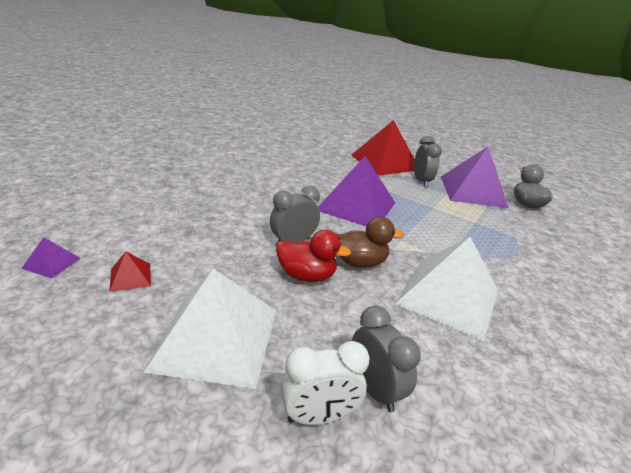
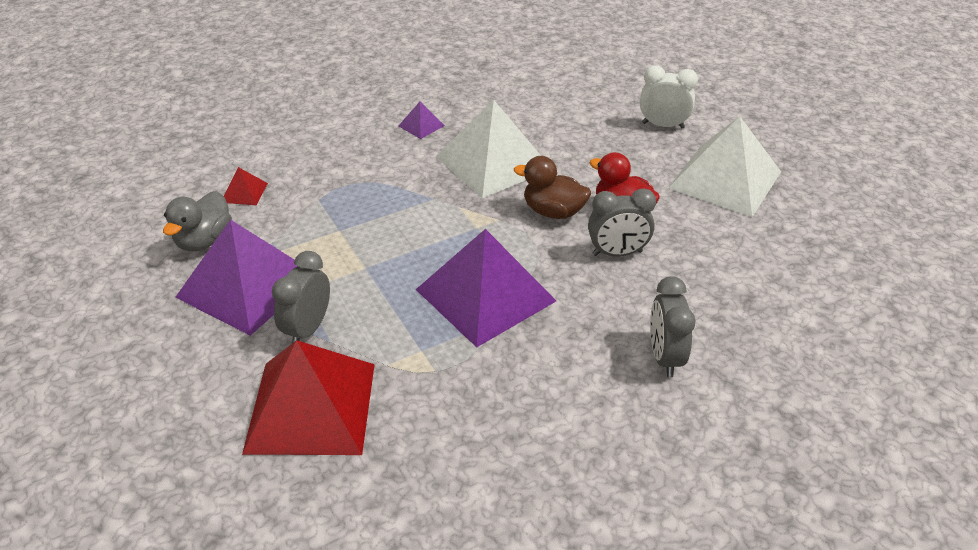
camera: 150 degrees left, 10 degrees up
(51, 263) = (901, 284): purple pyramid -> purple pyramid (421, 125)
(130, 277) = (809, 249): red pyramid -> red pyramid (244, 192)
(374, 389) = (616, 127): grey clock -> grey clock (664, 357)

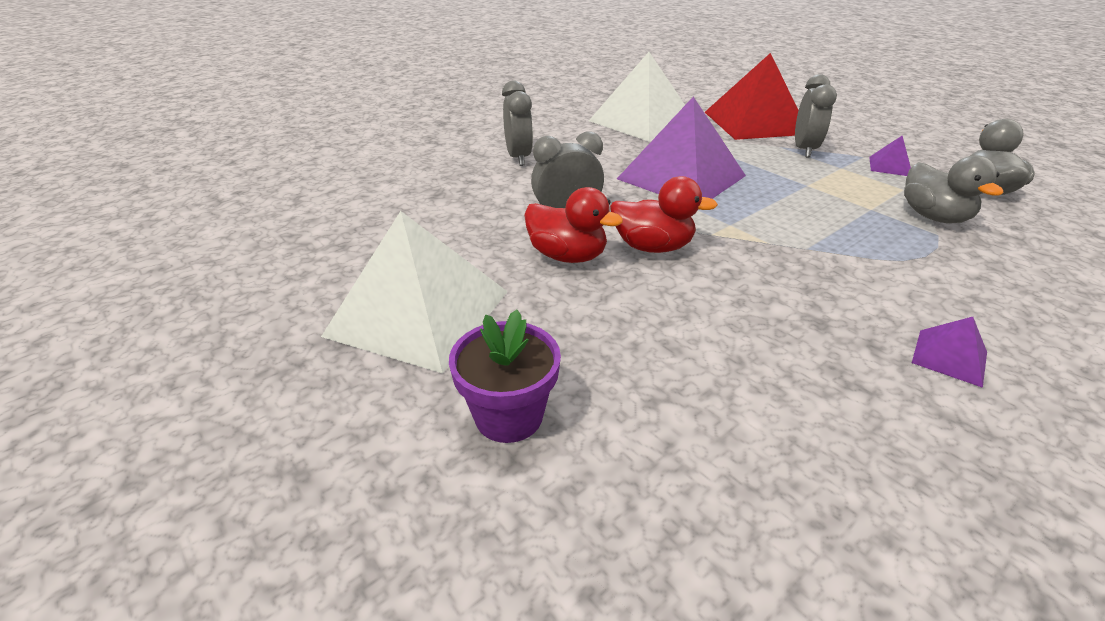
camera: 170 degrees right, 5 degrees down
(244, 192) = (1030, 232): red pyramid -> none
(247, 285) = (890, 166): purple pyramid -> purple pyramid, size x0.42
(298, 215) = (933, 217): none -> grey duck
(493, 162) = (772, 302): white pyramid -> white pyramid (642, 121)
(553, 212) = (652, 247): brown duck -> red duck
(663, 125) = (509, 416): white clock -> purple flower pot

